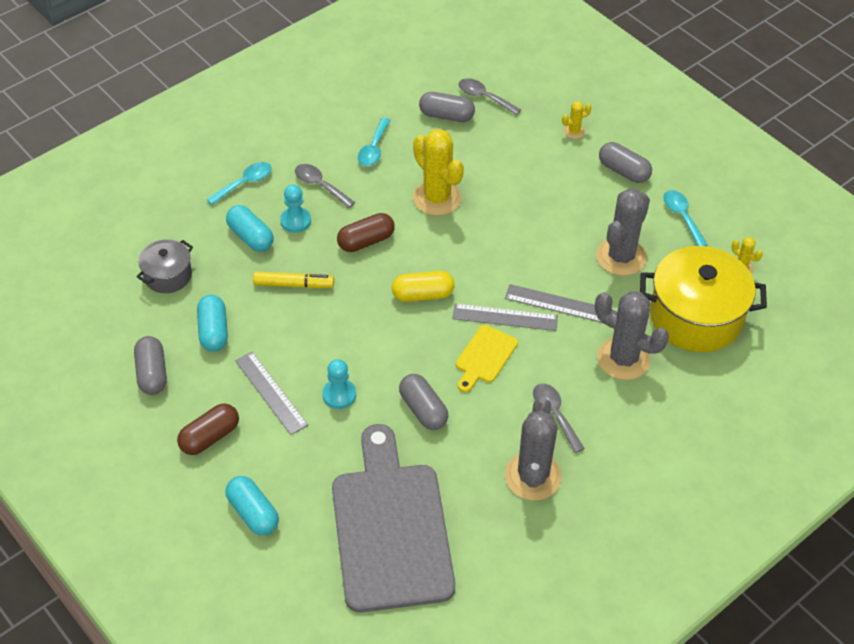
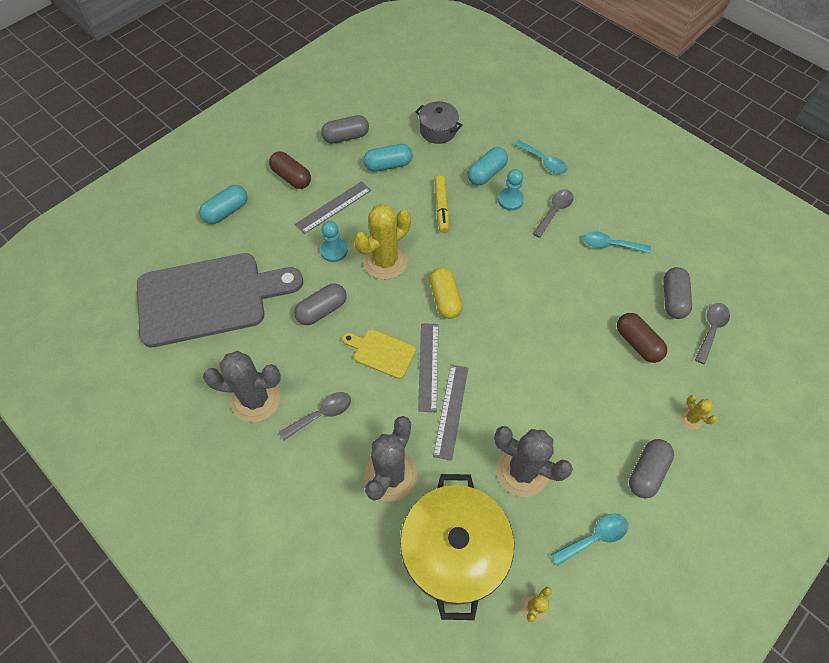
camera: 85 degrees right, 10 degrees up
(366, 241) = (498, 251): brown capsule -> brown capsule (637, 343)
(437, 198) = (562, 300): yellow cactus -> yellow cactus (385, 261)

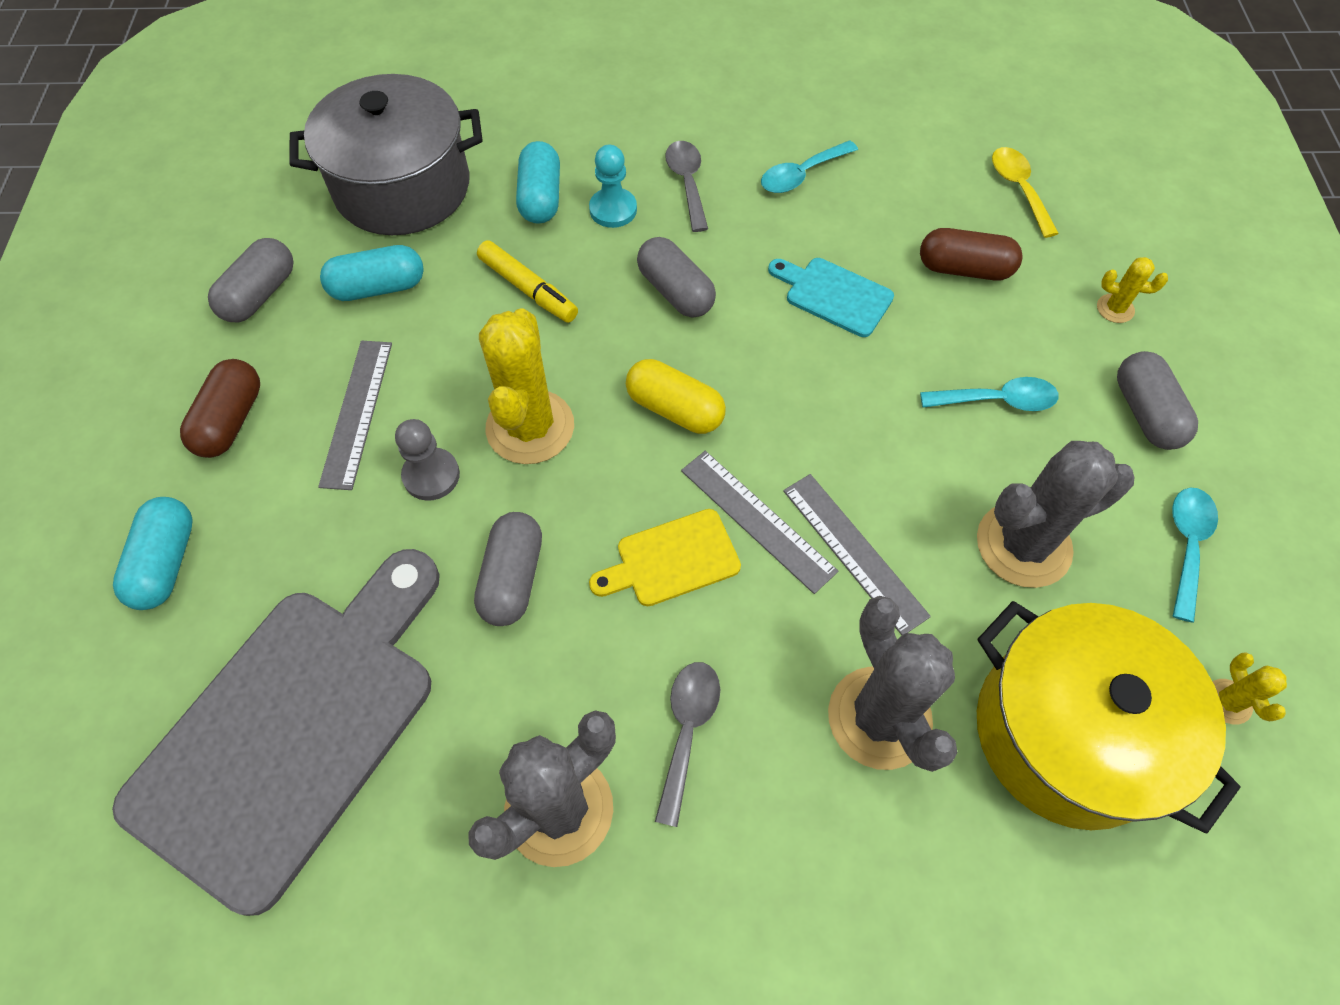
camera: 45 degrees left, 0 degrees up
(291, 177) = (231, 420): brown capsule -> brown capsule turned 75 degrees counterclockwise
(334, 251) = (431, 475): turquoise pawn -> grey pawn
(388, 165) = (378, 288): turquoise capsule -> turquoise capsule turned 45 degrees clockwise
(438, 131) = (402, 187): grey pot -> grey pot, size x1.91
(543, 161) = (600, 129): turquoise spoon -> turquoise spoon (996, 400)
(563, 307) = (834, 295): none -> turquoise cutting board
(673, 299) = (941, 185): grey capsule -> grey capsule (675, 291)
(711, 330) = (1019, 189): grey spoon -> yellow spoon

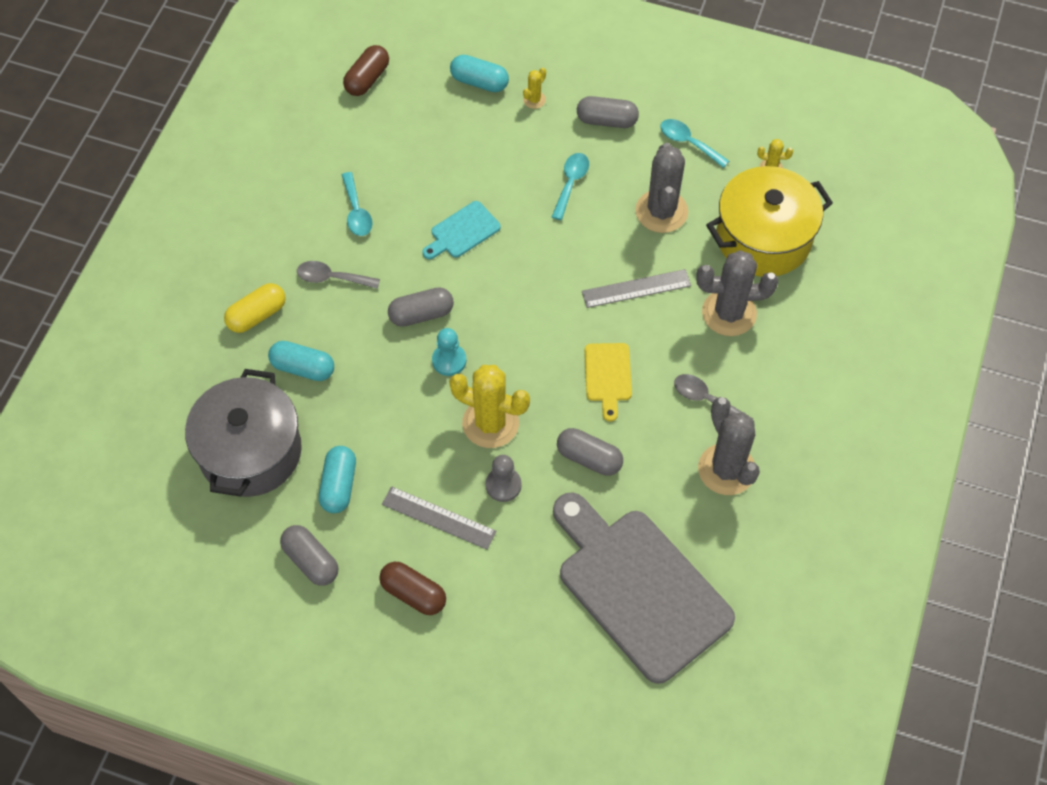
camera: 70 degrees left, 0 degrees up
(166, 563) = (507, 644): turquoise capsule -> turquoise capsule (479, 82)
(528, 289) = (381, 396): yellow marker -> none
(613, 210) = (335, 328): turquoise pawn -> turquoise pawn (449, 360)
(675, 409) = (510, 343): yellow capsule -> yellow capsule (257, 315)
(757, 520) = (599, 326): grey ruler -> none
(964, 269) = (473, 158): brown capsule -> brown capsule (367, 79)
(1019, 189) = (425, 103): yellow spoon -> none

